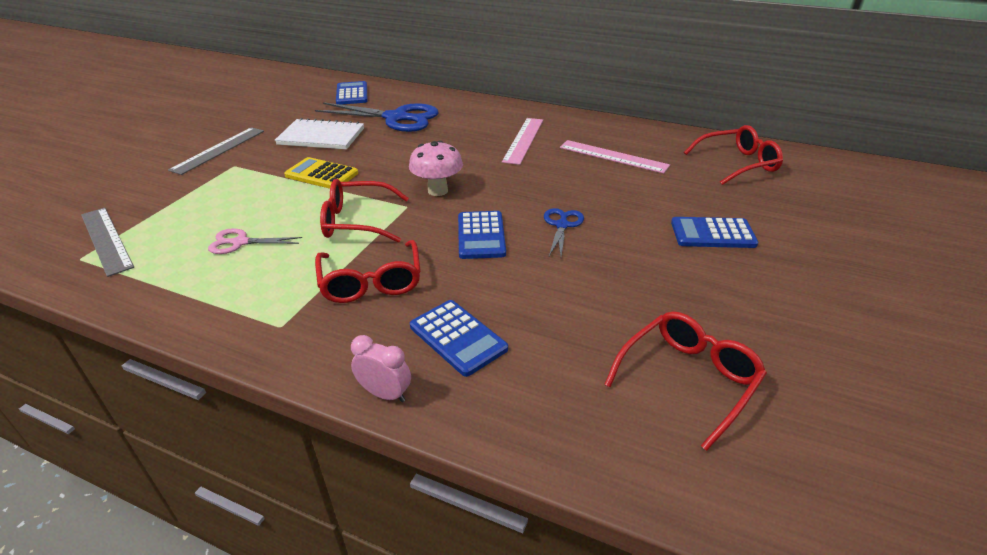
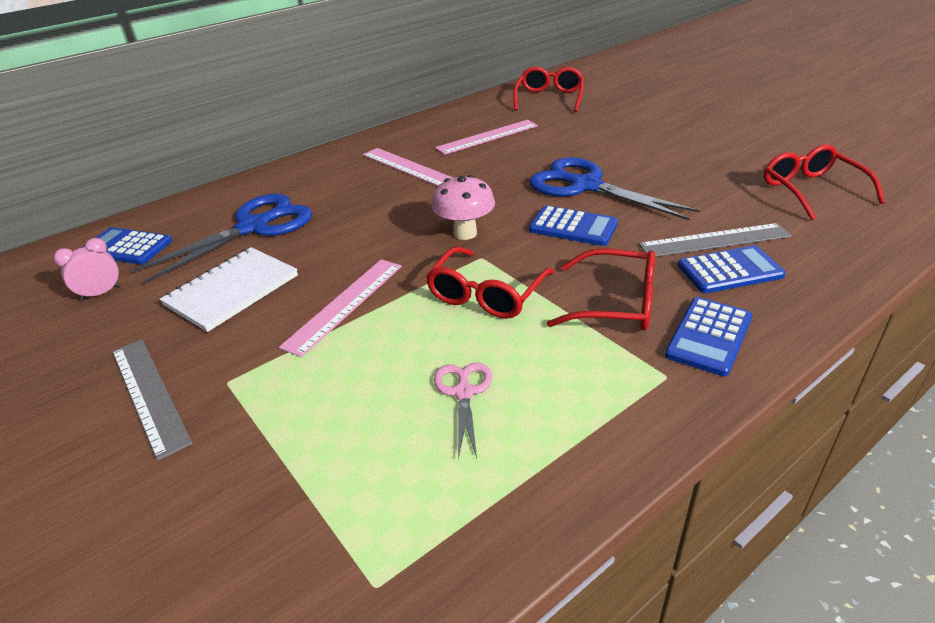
camera: 60 degrees left, 0 degrees up
(106, 240) = (339, 548): grey ruler -> grey ruler (714, 241)
(240, 242) = (464, 393): pink scissors -> pink scissors turned 150 degrees clockwise
(321, 174) = (344, 304): yellow calculator -> pink ruler
(385, 394) = (797, 323): pink clock -> pink clock (101, 293)
(562, 225) = (585, 186): blue scissors -> blue scissors, size x2.00
(712, 234) = (642, 134): blue calculator -> blue calculator (709, 336)

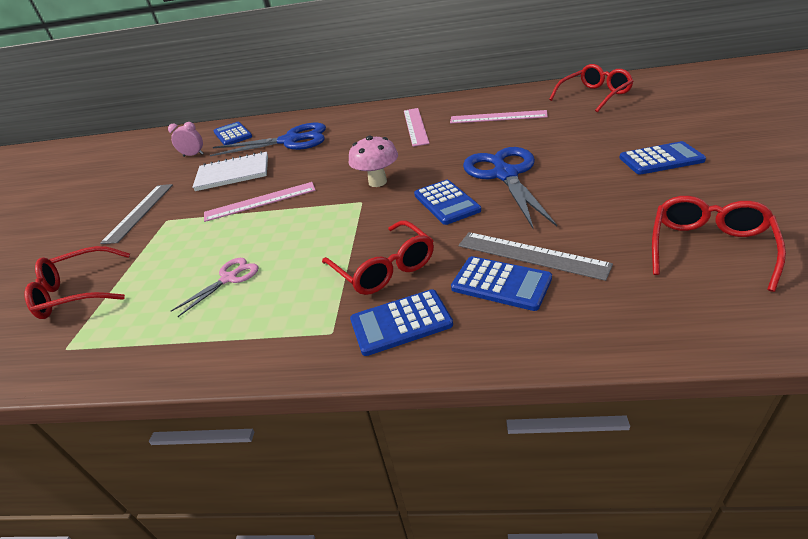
camera: 45 degrees right, 0 degrees up
(486, 294) = (327, 226): red glasses -> red glasses (77, 292)
(686, 138) = (661, 159): none -> blue calculator

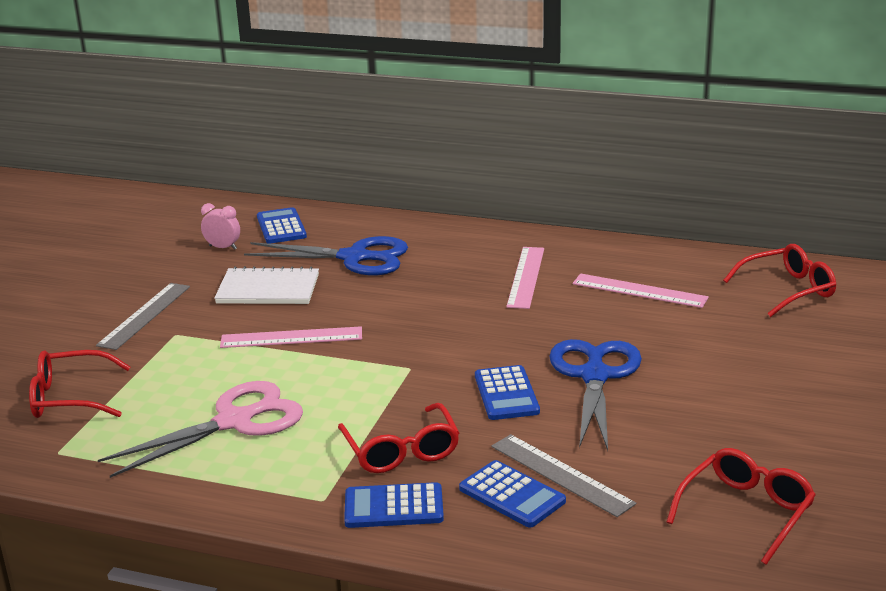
camera: 10 degrees right, 10 degrees down
(229, 278) = (234, 422): pink scissors -> pink scissors, size x2.00
(377, 182) = (440, 347): pink mushroom -> none
(661, 159) = (789, 403): blue calculator -> none

